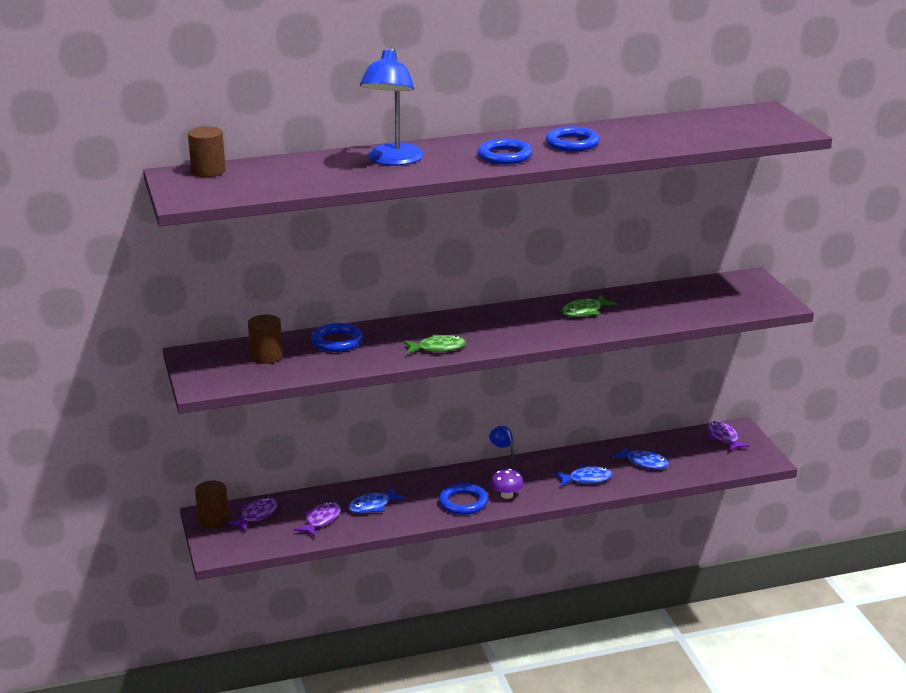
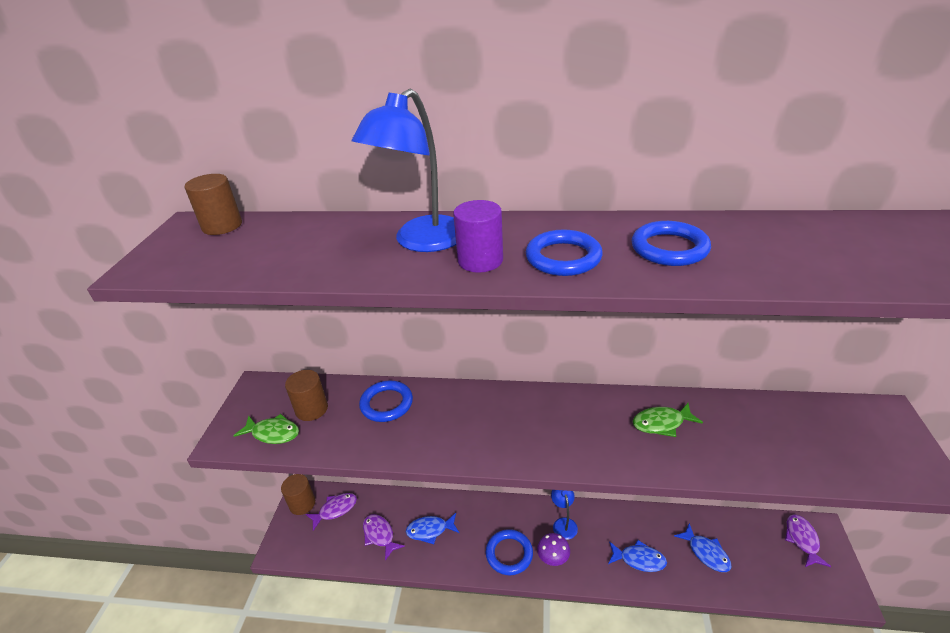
camera: 25 degrees right, 10 degrees up
(321, 520) = (379, 535): purple fish -> purple fish turned 90 degrees counterclockwise
(438, 348) = (474, 444): green fish -> green fish (273, 433)
(448, 164) = (480, 260): none -> purple cylinder

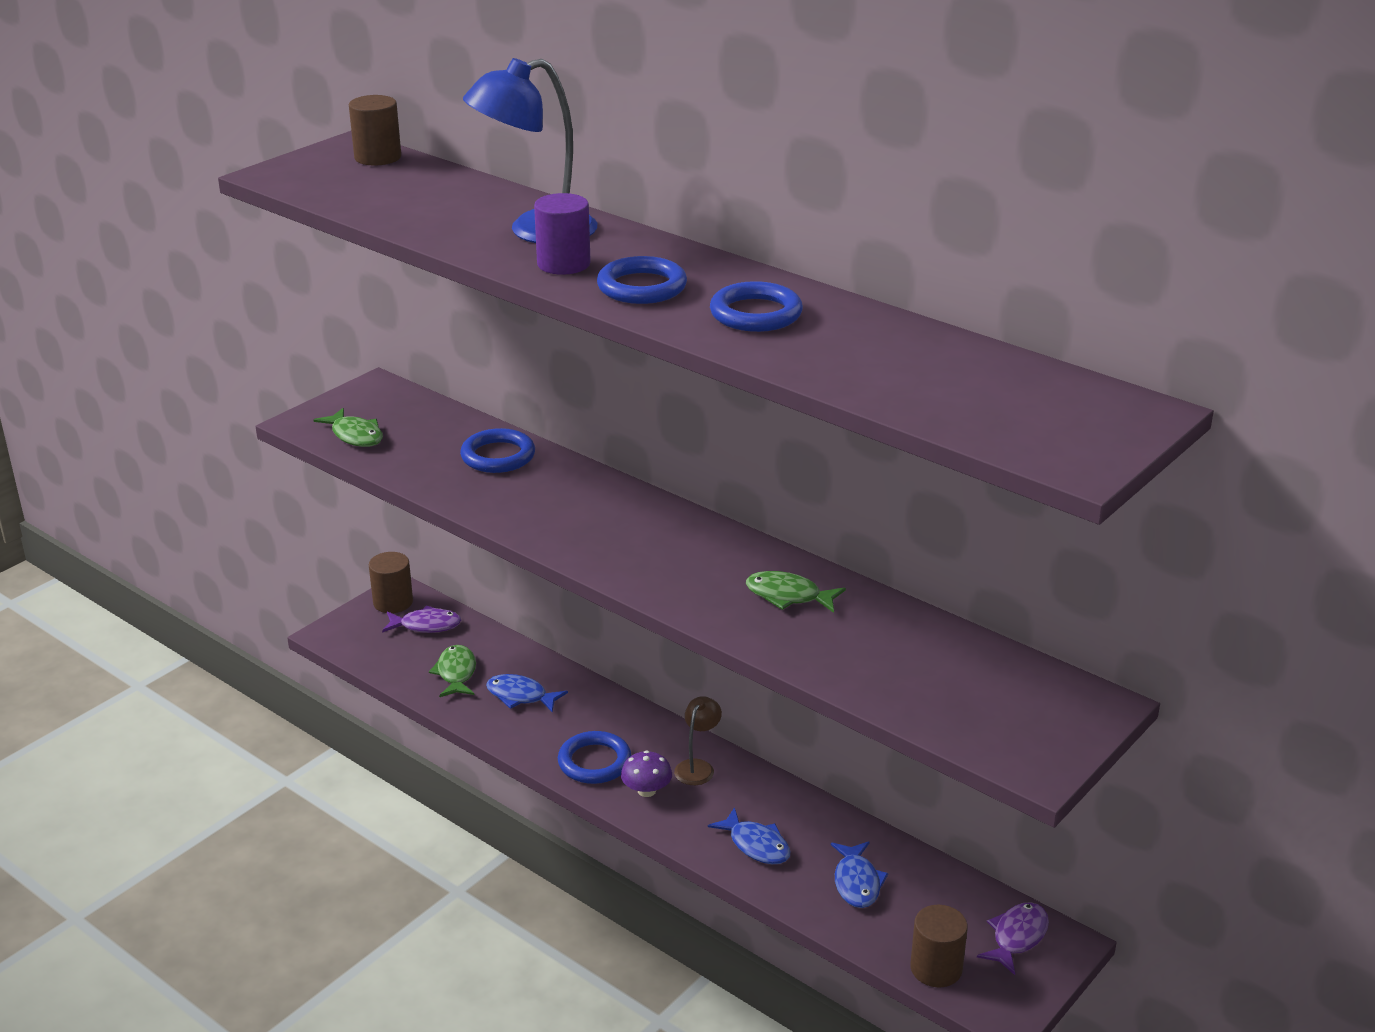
camera: 30 degrees right, 5 degrees down
(311, 409) = (414, 430): brown cylinder -> brown cylinder (936, 968)
(379, 535) = (456, 673): purple fish -> green fish
(563, 523) = (697, 767): blue lamp -> brown lamp

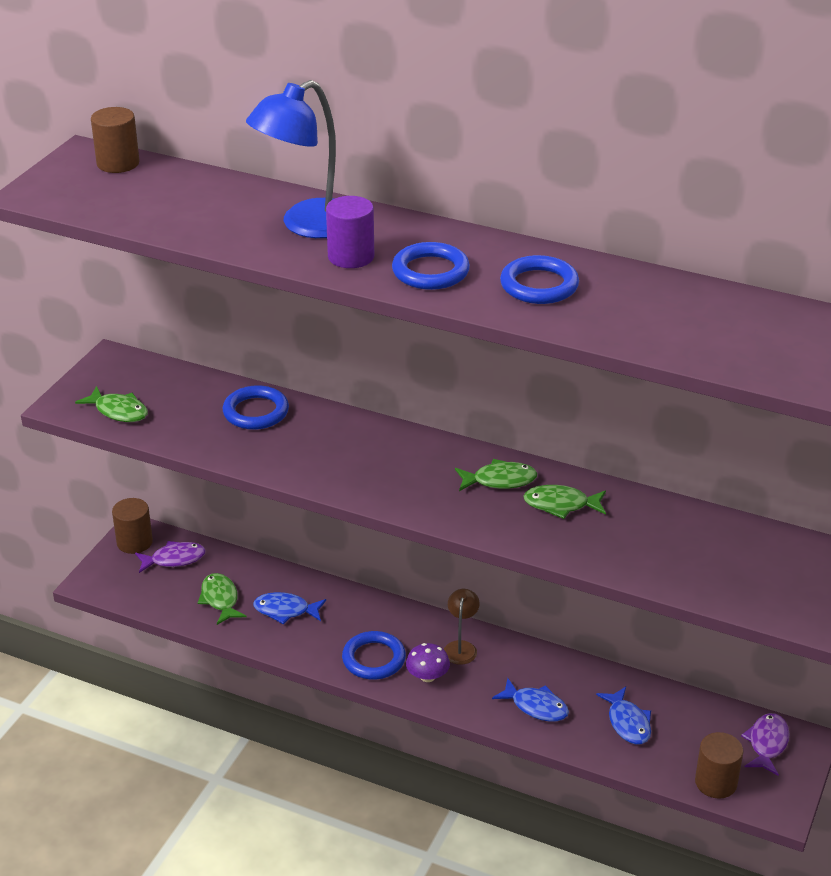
camera: 15 degrees left, 5 degrees up
(731, 561) = (500, 480): none -> green fish

